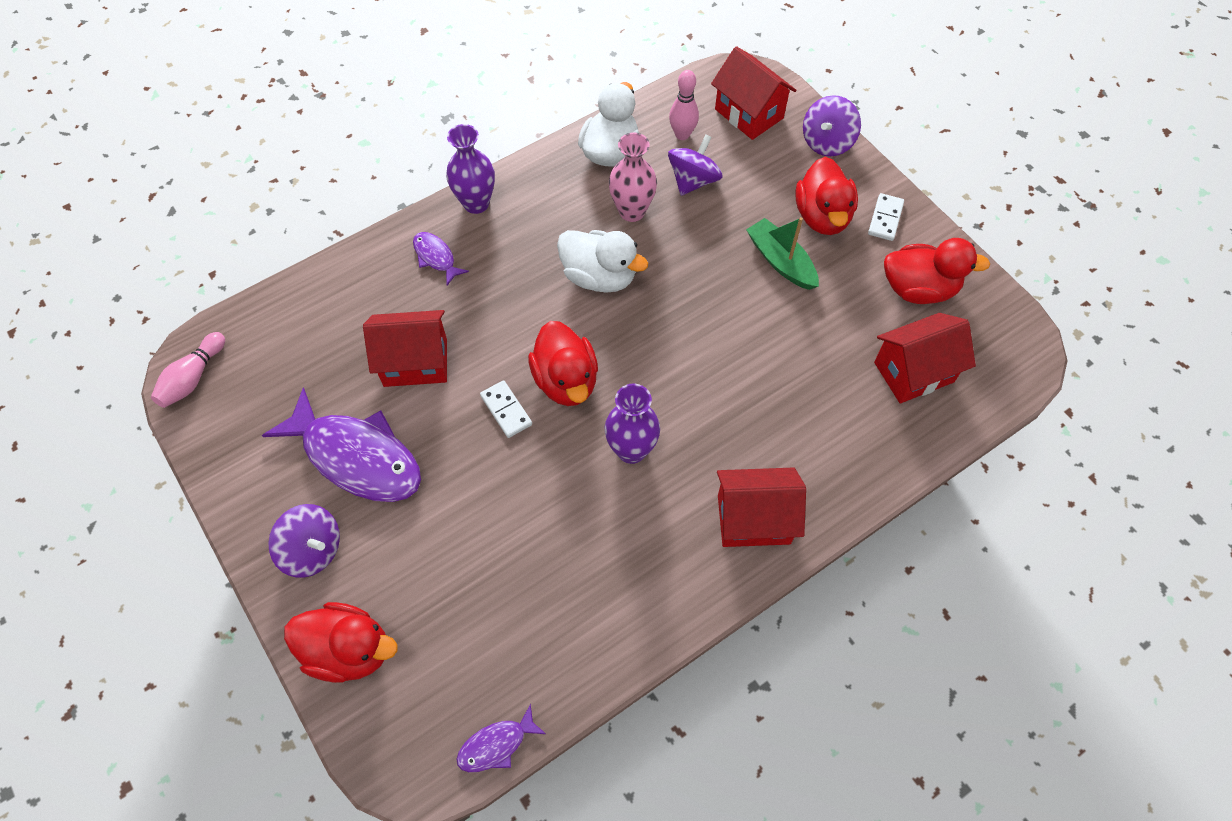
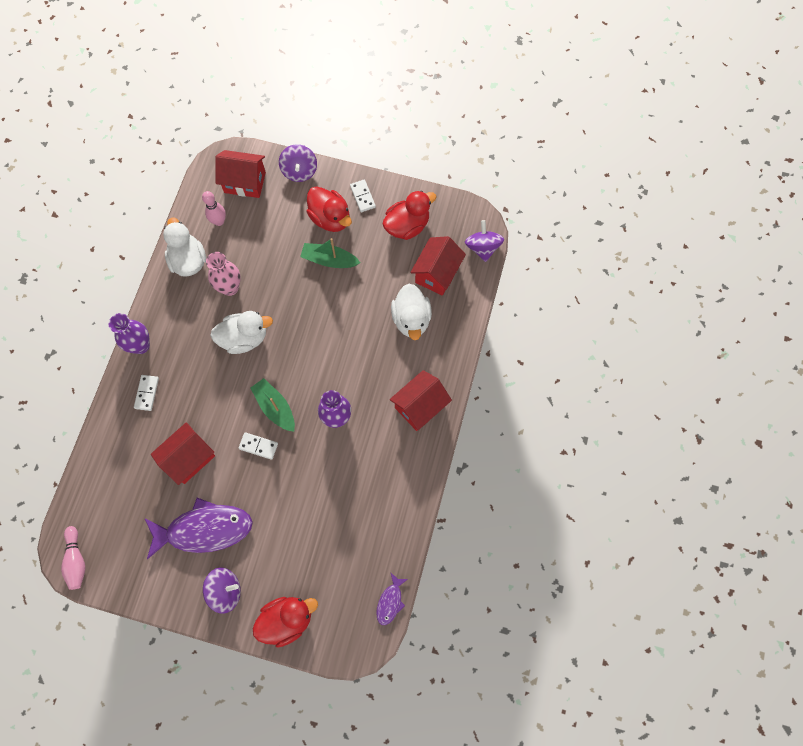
camera: 40 degrees left, 10 degrees up
(436, 257) = (147, 393): purple fish -> white domino
(566, 381) = (275, 407): red duck -> green boat
(693, 180) = (247, 245): purple spinning top -> purple spinning top (482, 247)
(832, 403) = (411, 319): none -> white duck

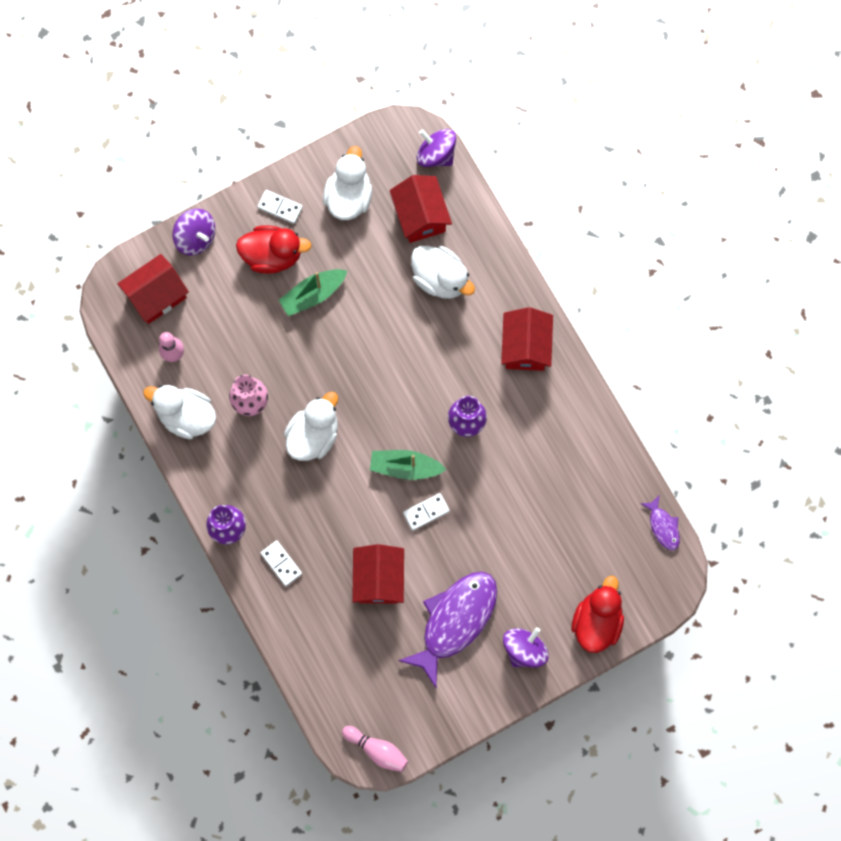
camera: 45 degrees left, 5 degrees up
(407, 226) = (349, 197): red duck -> white duck

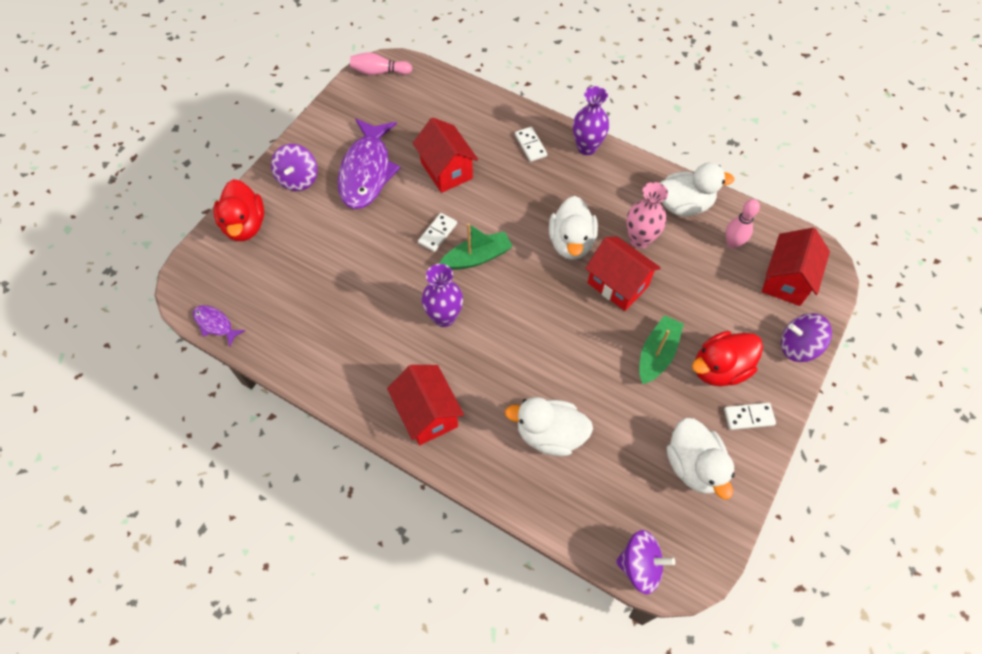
camera: 150 degrees right, 15 degrees down
(281, 563) = (530, 145): white domino -> white domino turned 45 degrees clockwise
(420, 216) = (610, 486): red house -> red house (618, 284)

